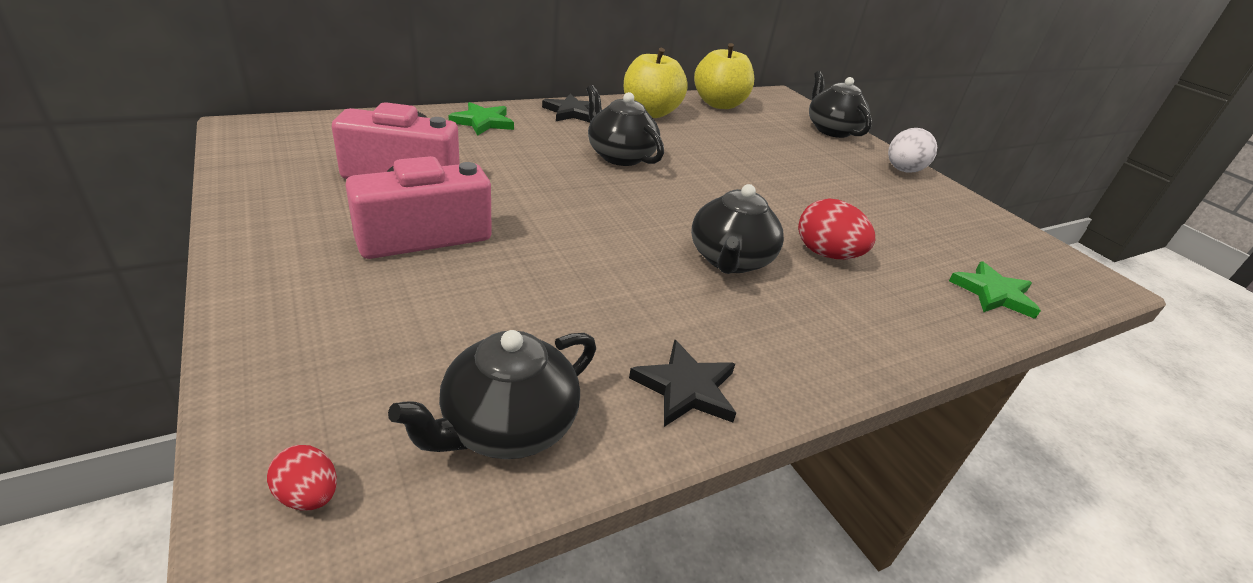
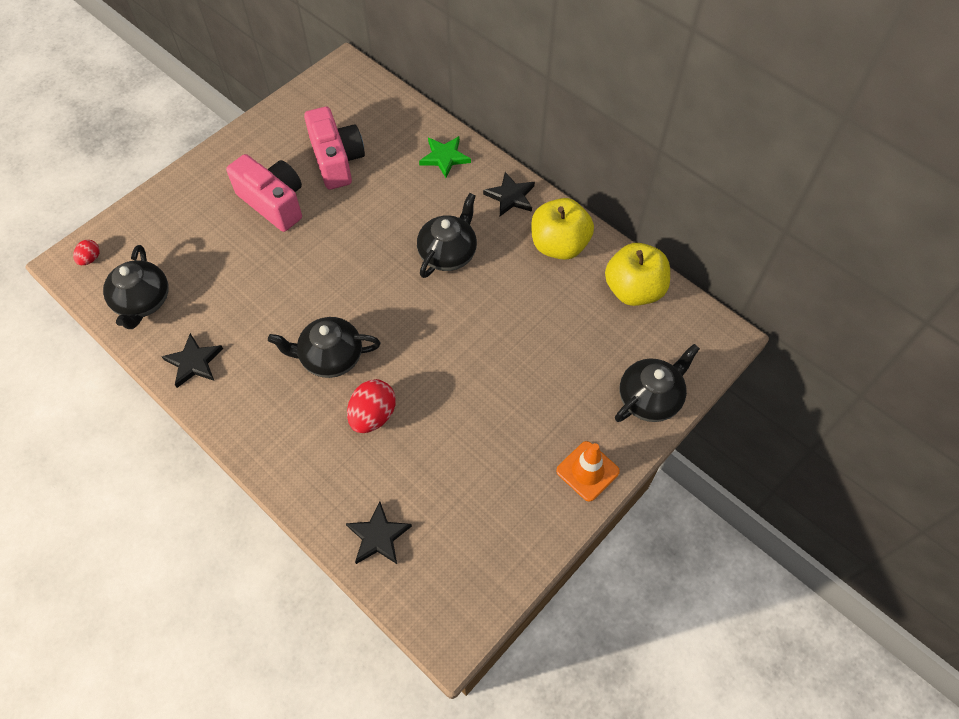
camera: 75 degrees right, 25 degrees up
(507, 427) = (143, 302): black teapot -> black teapot turned 120 degrees counterclockwise
(903, 171) = (587, 471): white egg -> orange traffic cone
(993, 293) = (378, 536): green star -> black star

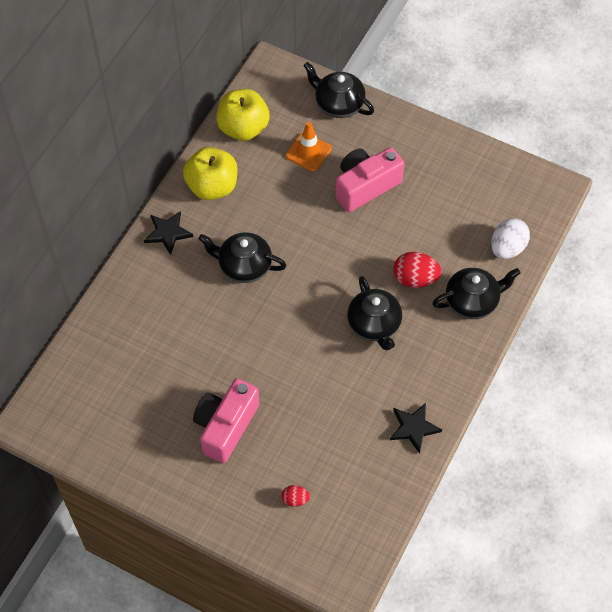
camera: 105 degrees left, 0 degrees up
(90, 259) = (336, 567): red egg -> red egg (295, 499)
(143, 302) = (368, 496): black teapot -> black teapot (472, 301)
(337, 160) = (159, 388): pink camera -> pink camera (365, 186)
(378, 536) = (507, 248): black star -> white egg
(444, 157) = (134, 296): green star -> none
(587, 471) = (410, 132): orange traffic cone -> orange traffic cone (308, 152)

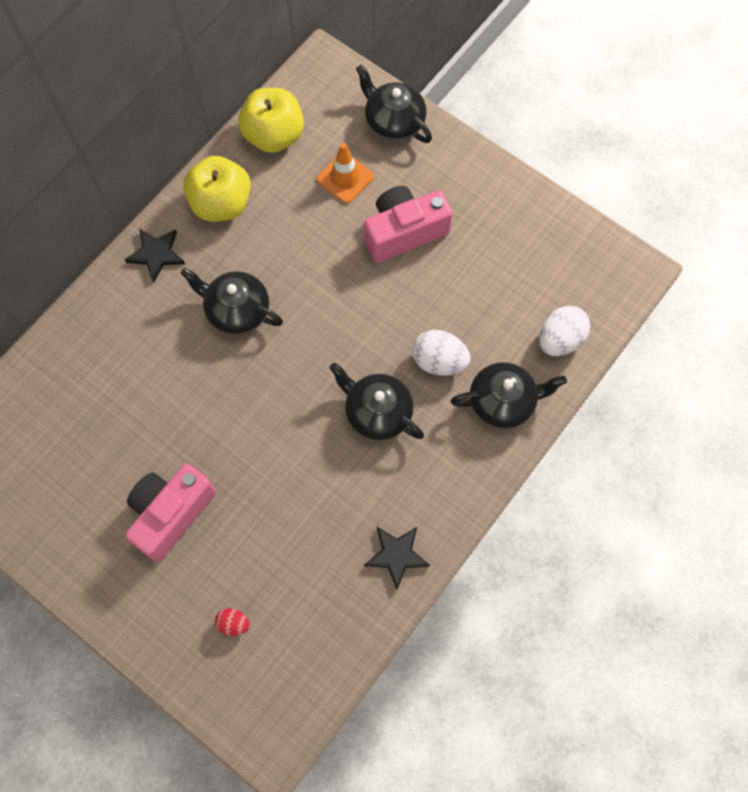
camera: 10 degrees right, 10 degrees up
(374, 325) = (377, 412): black teapot -> black teapot turned 135 degrees clockwise
(415, 279) = (439, 361): red egg -> white egg

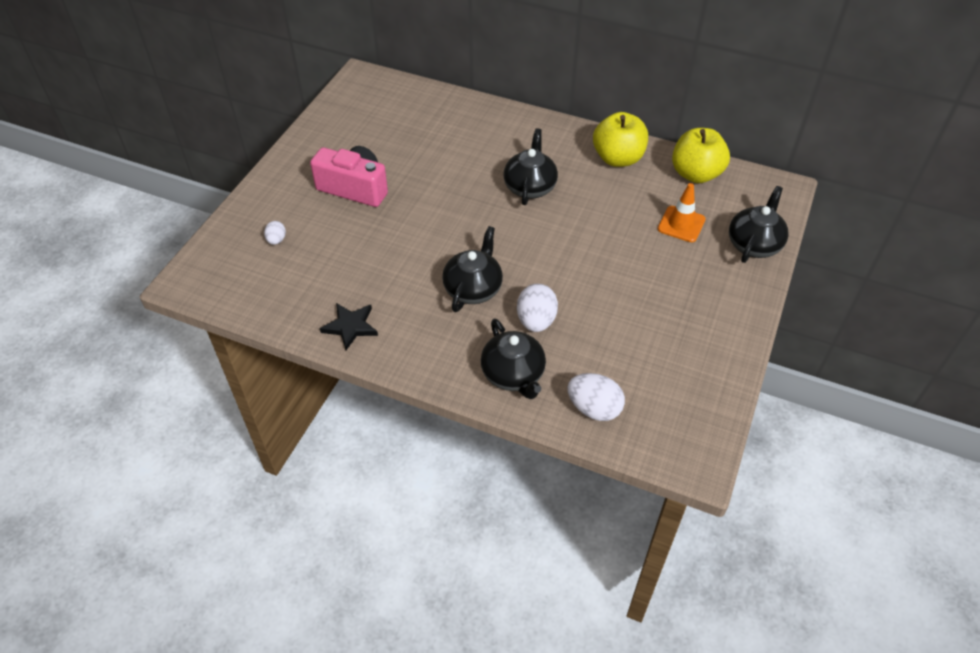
camera: 75 degrees right, 20 degrees down
(156, 254) = (558, 134): black star -> none
(233, 623) = (276, 240): red egg -> white egg
(404, 232) = (649, 273): pink camera -> none

